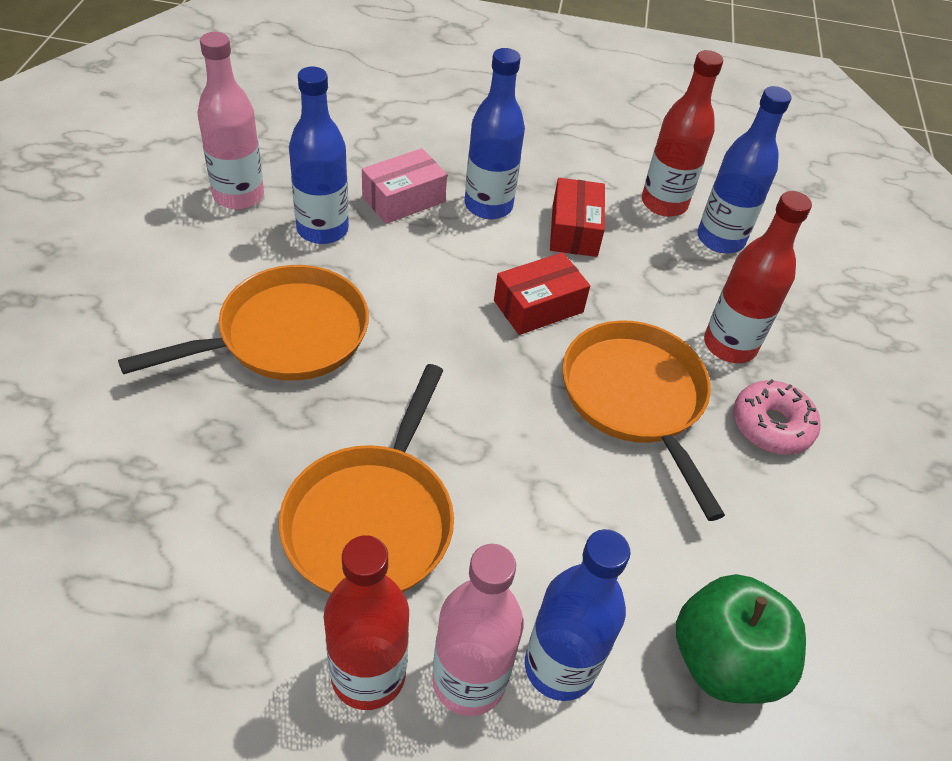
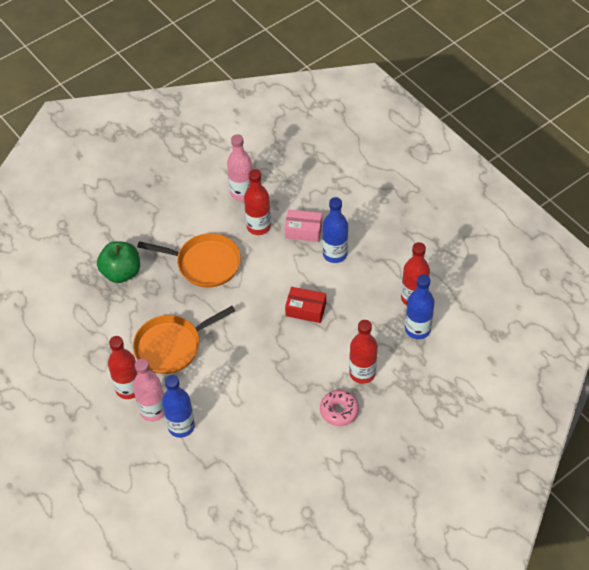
camera: 50 degrees right, 5 degrees up
(322, 229) = (258, 226): blue bottle -> red bottle
(574, 230) = (358, 286): red box -> none
(636, 399) = (301, 367): orange pan -> none
(724, 661) = (230, 462): green apple -> green apple (121, 272)

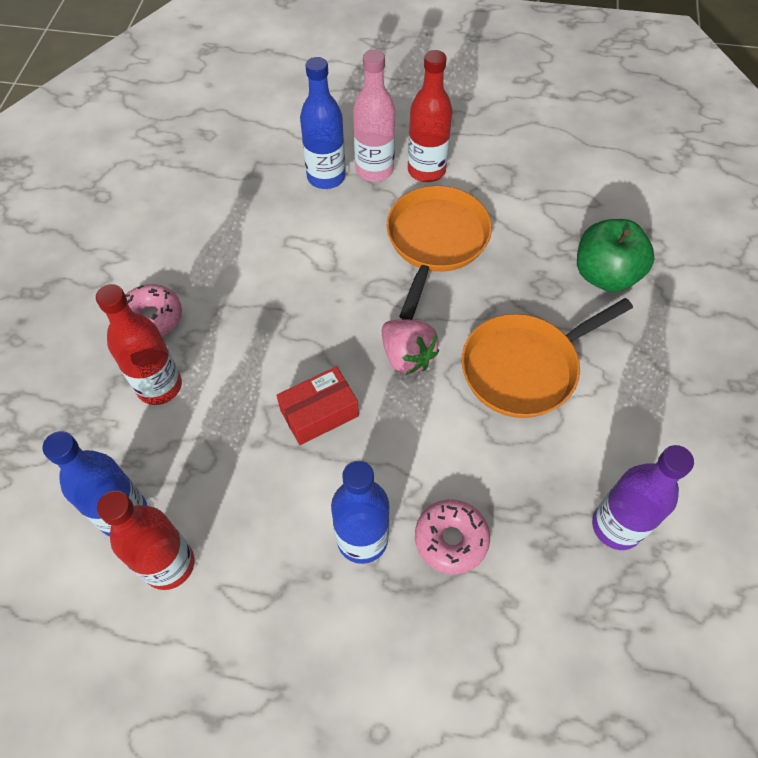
camera: 135 degrees right, 5 degrees up
(242, 192) = (616, 526): pink bottle -> purple bottle
(246, 304) = (407, 357): none -> pink strawberry
(258, 226) = (523, 487): red bottle -> none
(303, 230) = (451, 539): pink box -> pink donut

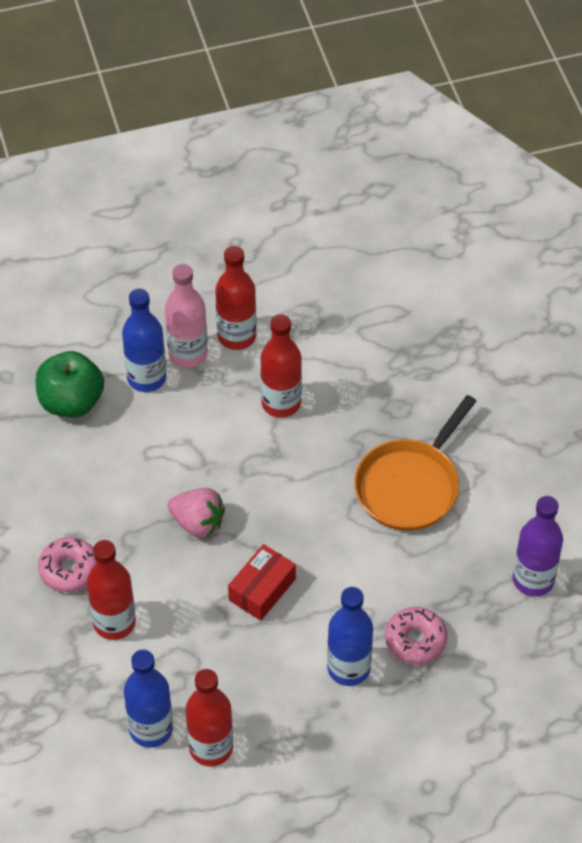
camera: 25 degrees left, 5 degrees down
(407, 357) = (309, 515): pink strawberry -> pink strawberry (198, 523)
(436, 241) = (281, 403): orange pan -> red bottle
(605, 275) = (441, 378): green apple -> green apple (71, 401)

